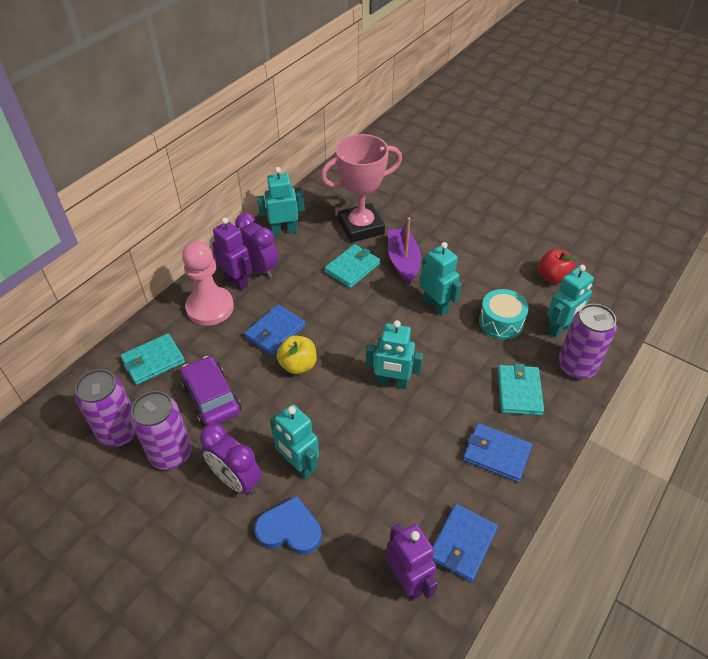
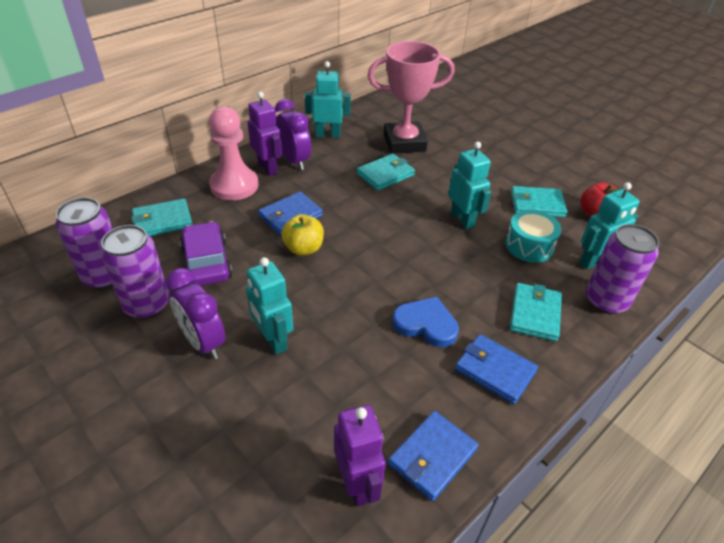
camera: 10 degrees right, 5 degrees down
(289, 529) = (242, 401): blue heart -> blue heart (426, 324)
(392, 383) = (397, 281): turquoise robot -> none
(403, 261) = (439, 177): purple boat -> none
(499, 276) = (537, 204): none -> turquoise wallet

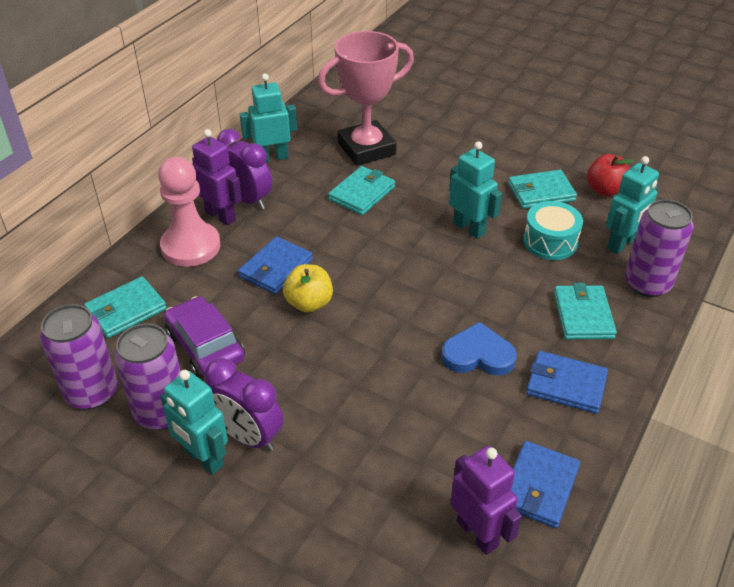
camera: 15 degrees left, 0 degrees up
(273, 340) = (324, 414): turquoise robot -> turquoise robot (203, 458)

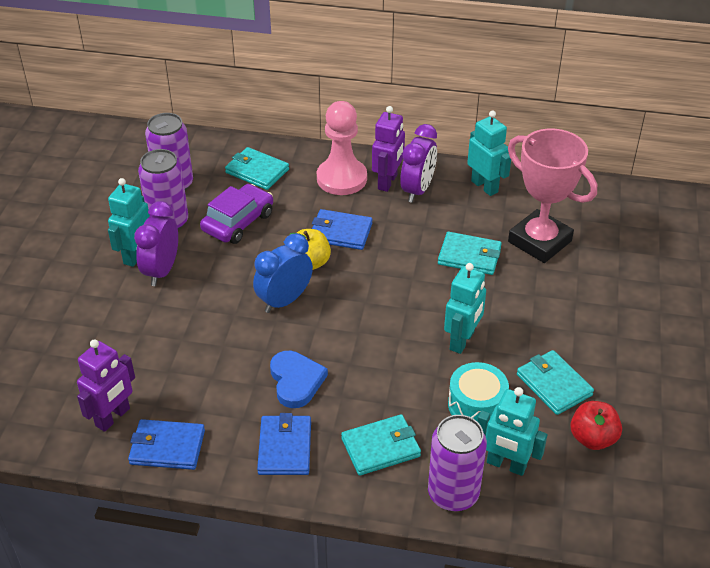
camera: 70 degrees right, 0 degrees up
(356, 336) = (284, 301): none -> blue clock

